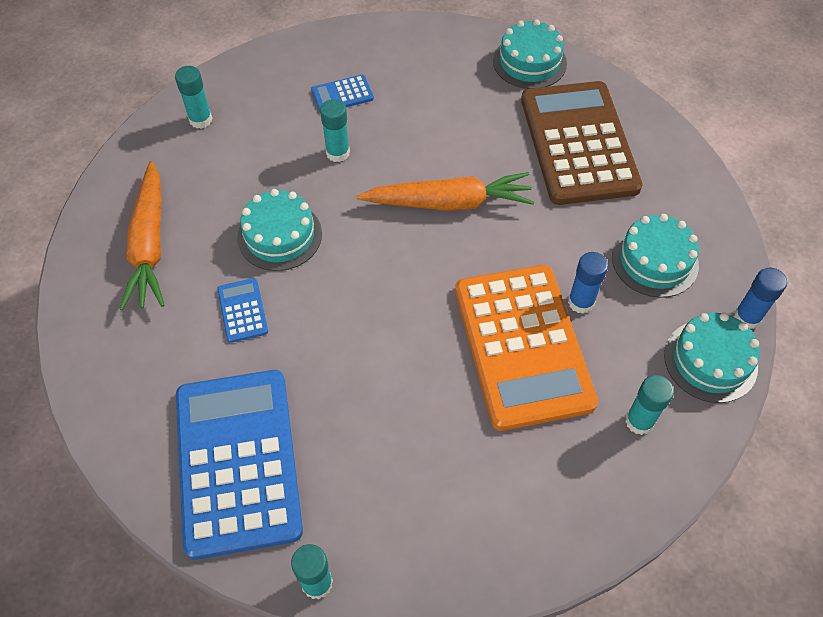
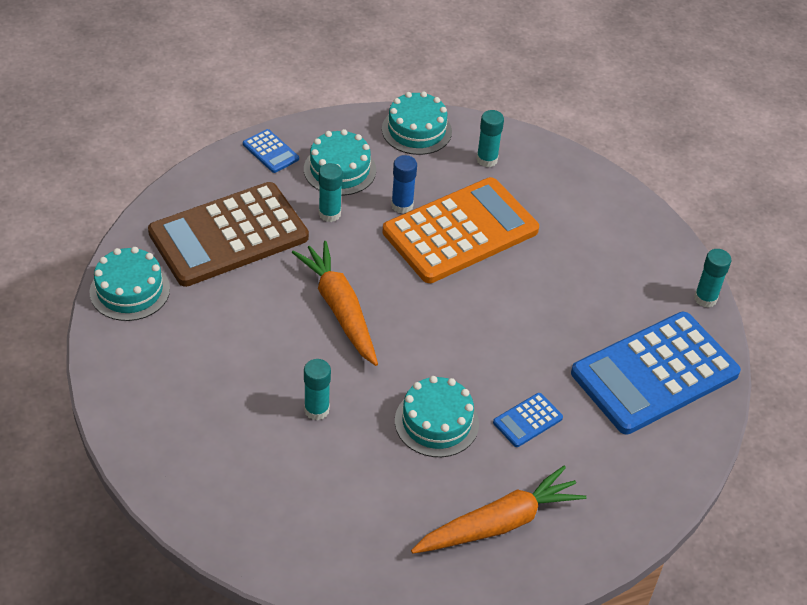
camera: 115 degrees left, 10 degrees down
(200, 120) = (322, 549): turquoise glue stick -> turquoise glue stick (329, 214)
(342, 94) = (234, 432): blue calculator -> blue calculator (270, 152)
(747, 317) = (368, 115): blue glue stick -> none

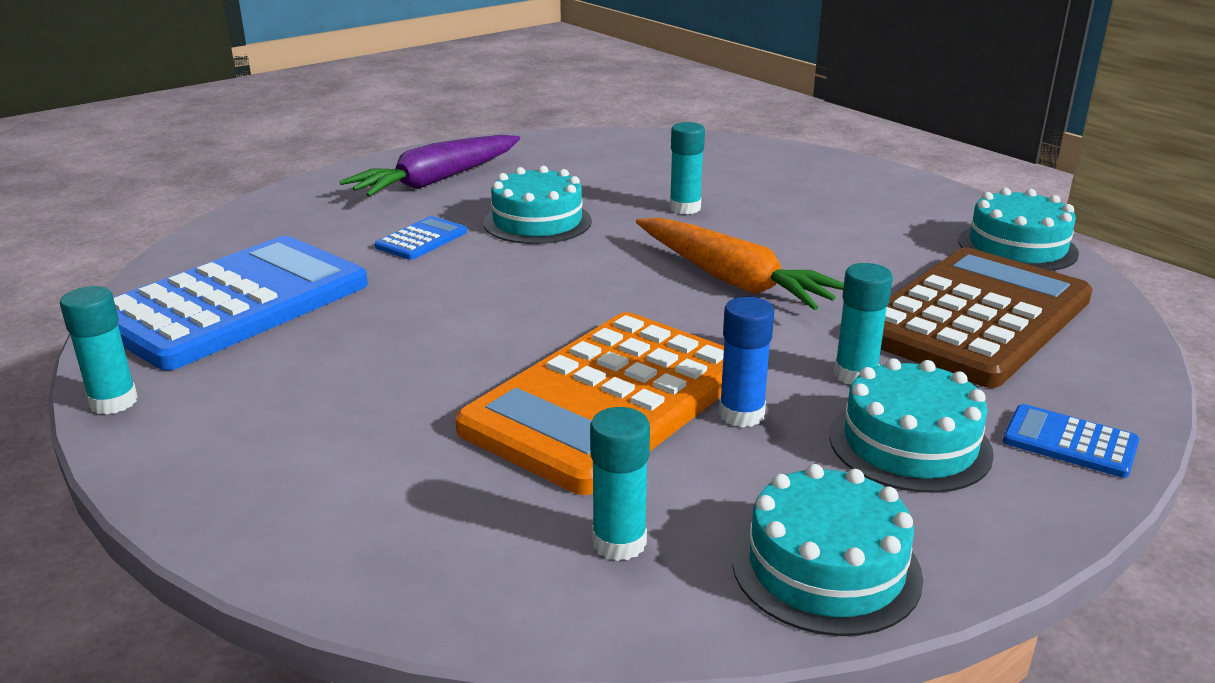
camera: 165 degrees right, 20 degrees down
(499, 523) = (436, 180): orange carrot -> purple carrot

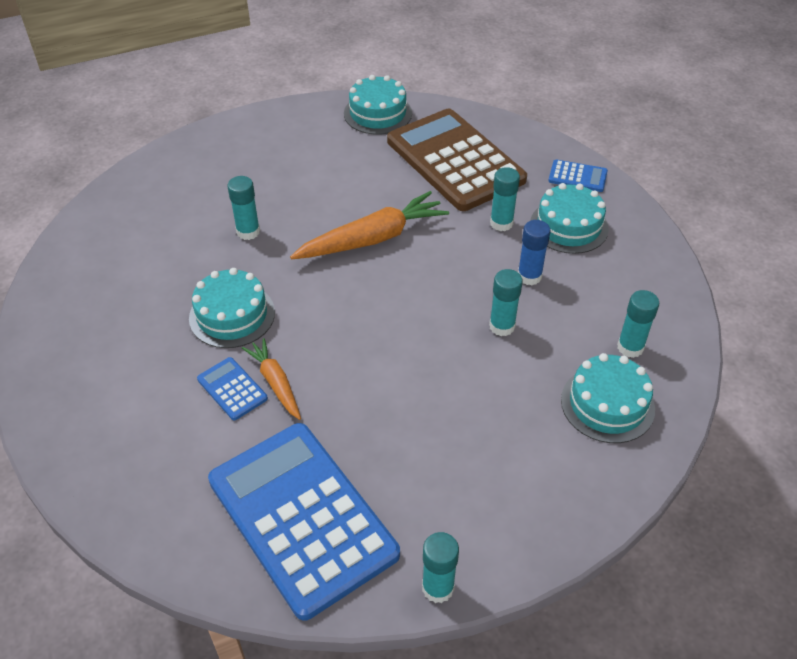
camera: 75 degrees left, 20 degrees up
(436, 180) = (105, 366): purple carrot -> none
(437, 260) = (275, 383): none -> orange carrot
(607, 400) = (502, 326): orange calculator -> turquoise glue stick
(826, 568) = (656, 283): turquoise cake -> turquoise cake (607, 404)
(1070, 442) = (577, 177): blue calculator -> blue calculator turned 120 degrees counterclockwise

